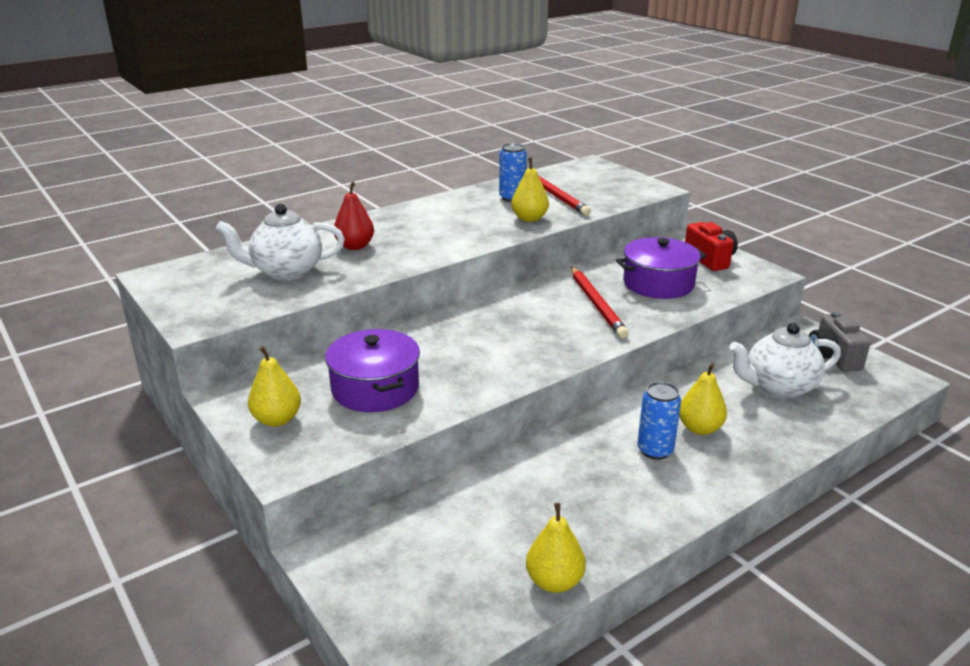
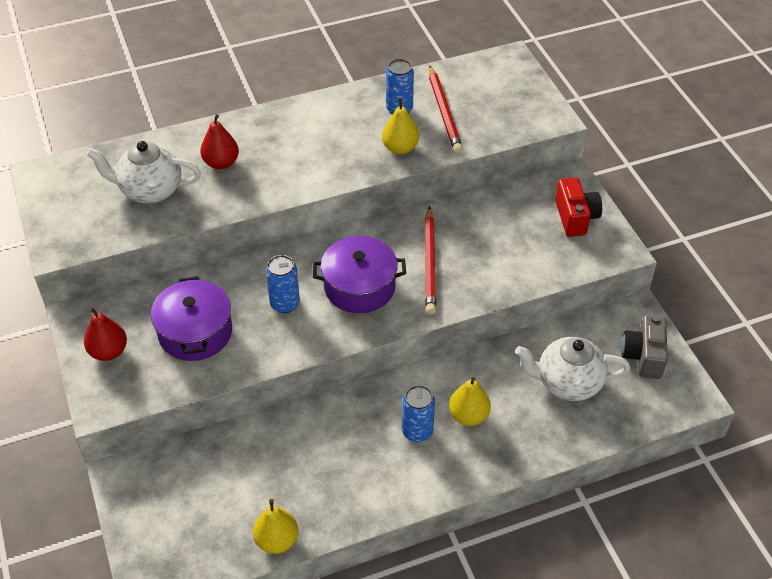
camera: 15 degrees right, 20 degrees up
(277, 419) = (109, 351): yellow pear -> red pear
(465, 352) = (285, 304): none -> blue can
(658, 283) = (504, 244): purple pot -> purple pot (359, 287)

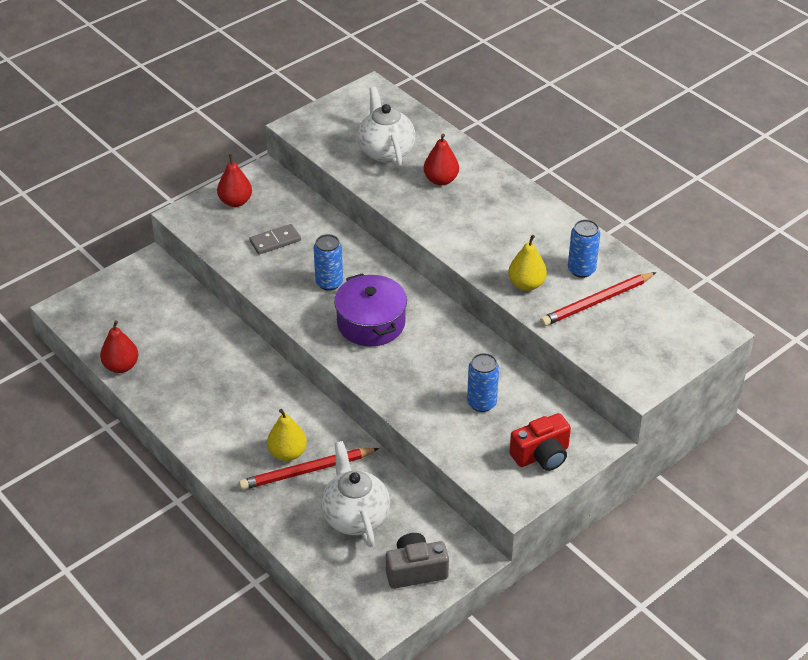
camera: 70 degrees right, 5 degrees down
(195, 332) = (275, 241): purple pot -> grey domino
(277, 540) = (121, 366): yellow pear -> red pear
(417, 431) = (257, 423): blue can -> blue can (481, 403)
(430, 262) = (423, 362): red pencil -> red pencil (307, 471)

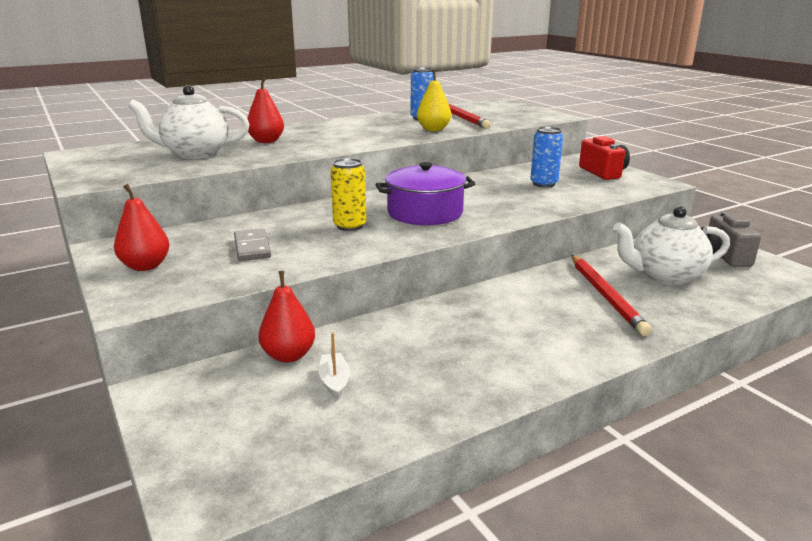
camera: 80 degrees left, 20 degrees down
(121, 366) = (396, 430): red pear -> red pear (289, 355)
(166, 332) = (334, 381): none -> white boat
(287, 453) = (579, 305): yellow pear -> none
(329, 283) = (350, 226): blue can -> yellow can

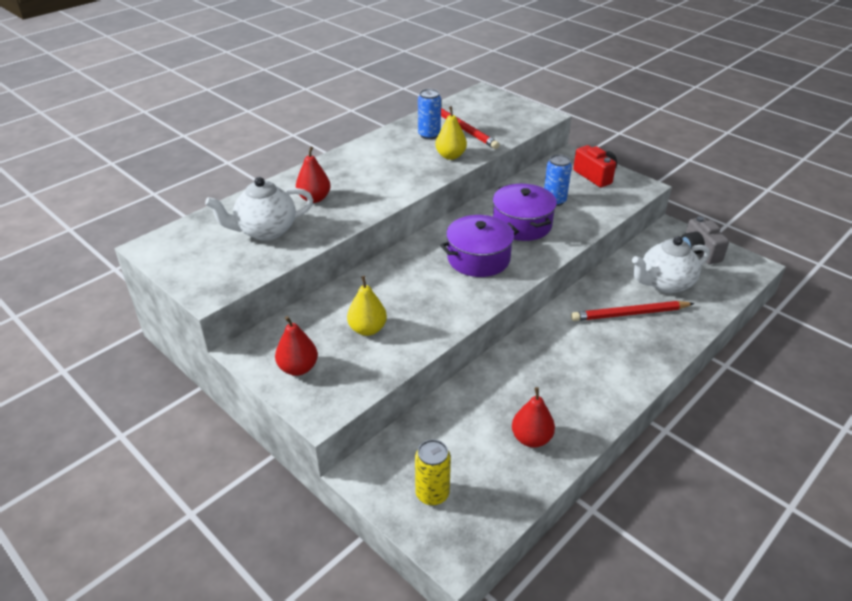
camera: 15 degrees left, 15 degrees up
(252, 247) = (367, 329): grey domino -> yellow pear
(289, 355) = (434, 420): red pear -> red pear (531, 438)
(334, 381) = (480, 438): white boat -> none
(350, 226) = (428, 287): yellow can -> yellow can (432, 494)
(494, 195) = (522, 224): none -> purple pot
(605, 296) = (630, 314): red pencil -> red pencil turned 105 degrees clockwise

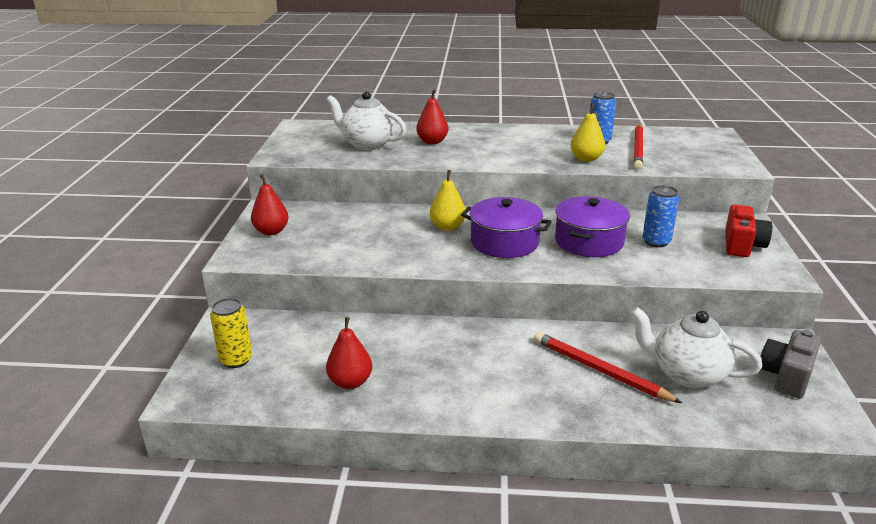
camera: 50 degrees right, 10 degrees down
(367, 329) = (346, 236): yellow pear -> yellow pear (447, 227)

